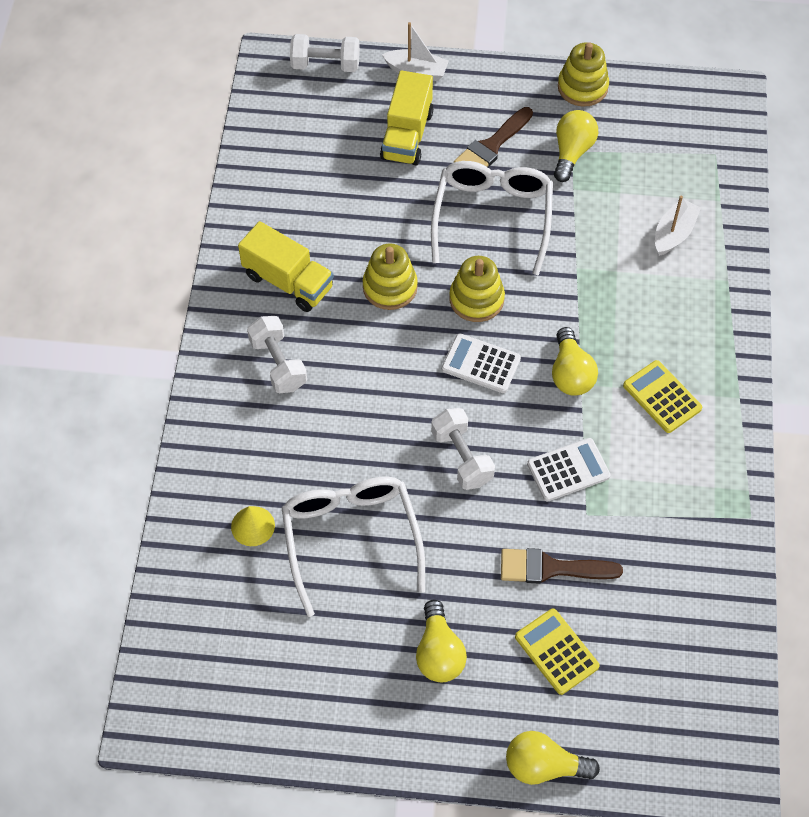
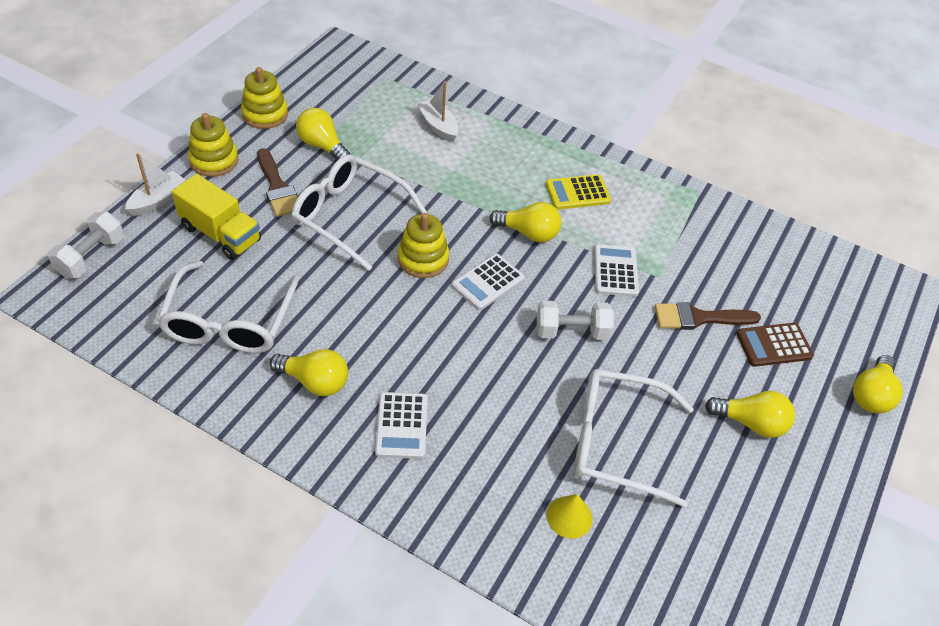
camera: 70 degrees left, 10 degrees down
(278, 364) = (402, 425): white dumbbell -> white calculator
(288, 281) = (314, 381): yellow truck -> yellow light bulb
(315, 192) = (229, 321): none -> white glasses
(390, 287) = (372, 310): yellow stacking toy -> yellow stacking toy (214, 160)
(551, 568) = (699, 318): brown brush -> brown brush turned 60 degrees clockwise
(556, 652) = (774, 345): yellow calculator -> brown calculator

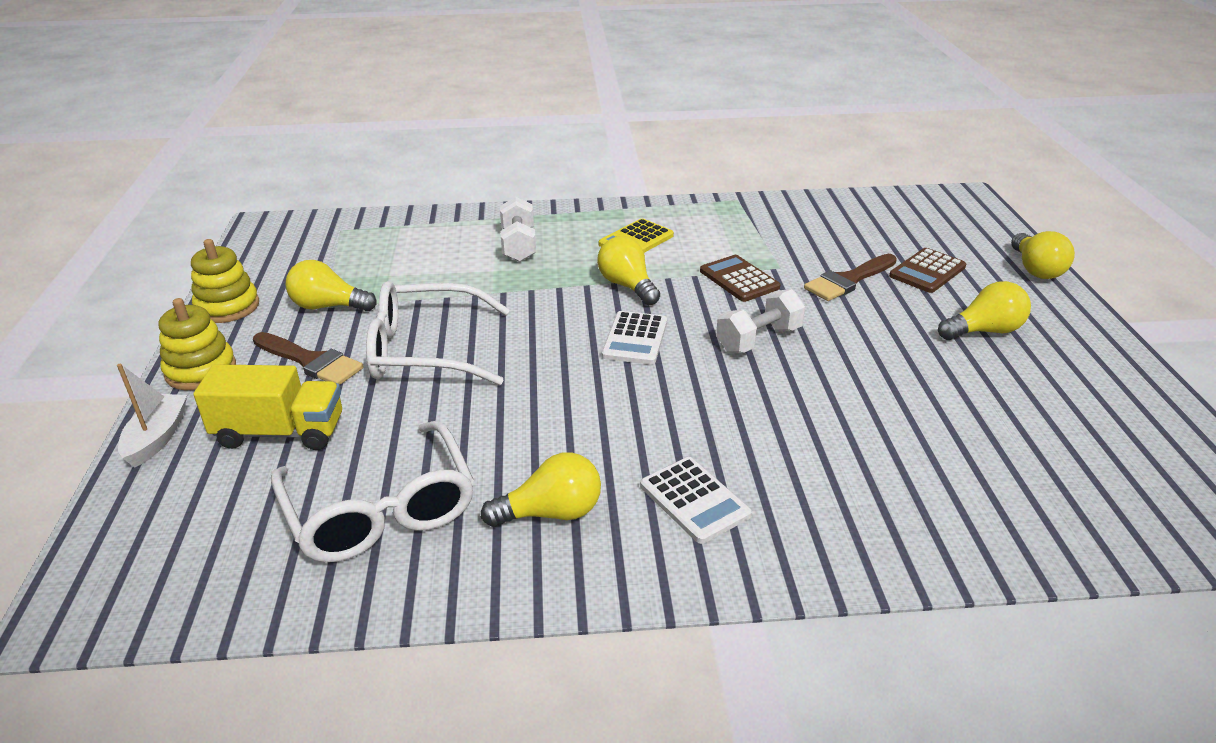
camera: 30 degrees left, 15 degrees down
(91, 256) = (108, 538): white dumbbell -> white dumbbell (518, 245)
(423, 259) = (547, 350): yellow stacking toy -> none
(438, 126) = (442, 244): white boat -> none
(528, 233) = (627, 286): yellow light bulb -> yellow light bulb turned 105 degrees counterclockwise
(569, 517) = (945, 484): yellow cone -> none
(615, 271) = (739, 279): white calculator -> brown calculator
(616, 442) = (905, 402): white glasses -> none

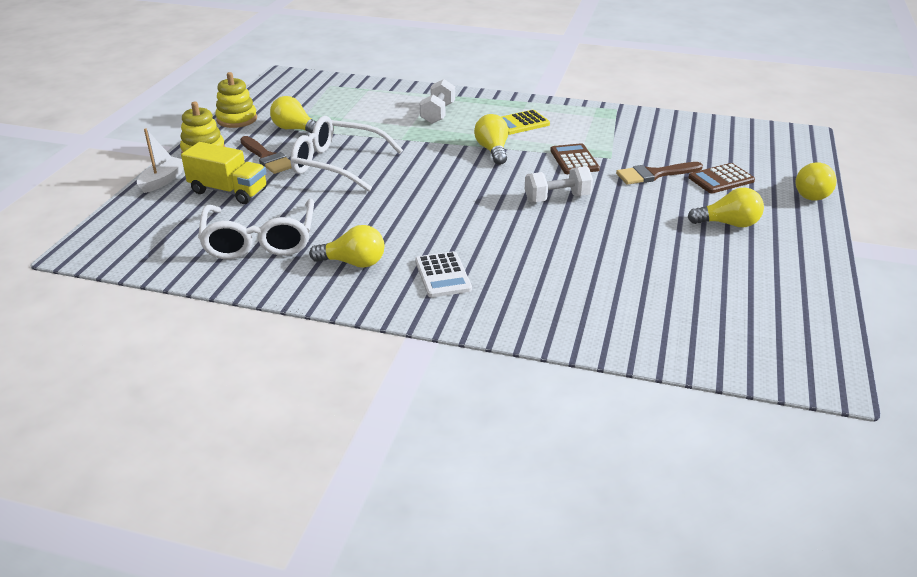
camera: 20 degrees right, 0 degrees up
(635, 339) = (473, 182): white calculator -> none

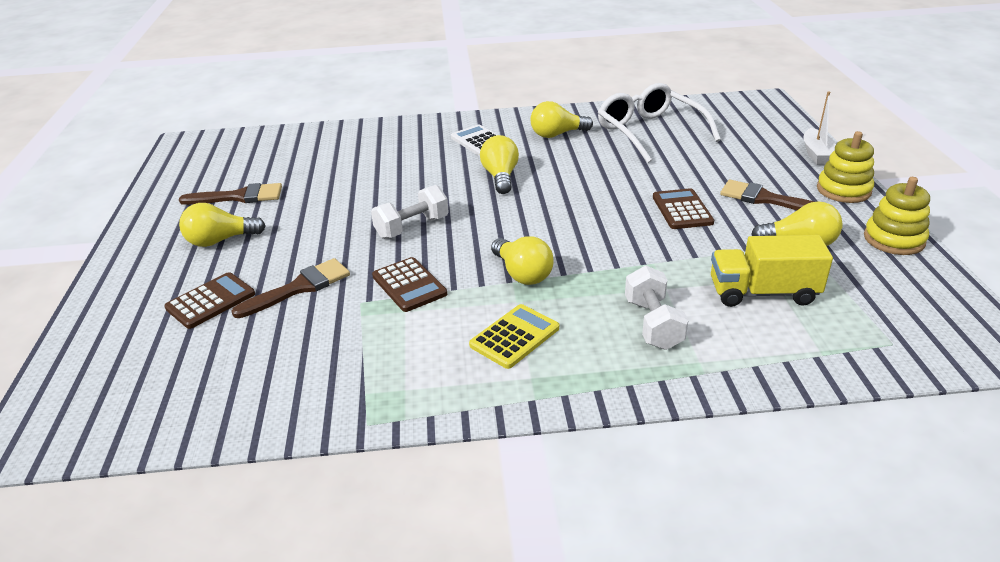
camera: 160 degrees right, 0 degrees up
(228, 191) = (741, 159): yellow truck -> yellow truck (763, 292)
(337, 164) = (682, 210): white glasses -> brown calculator
(722, 267) = (239, 197): none -> brown brush
(810, 193) = (96, 307): yellow light bulb -> yellow light bulb (500, 177)

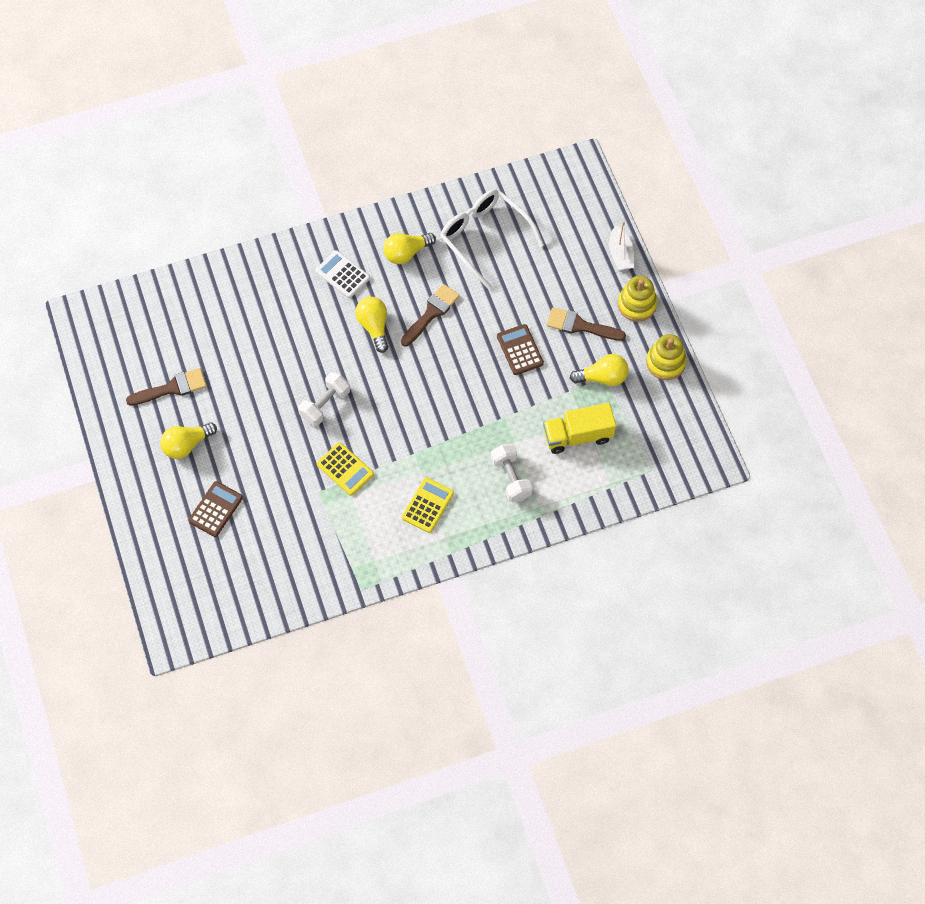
camera: 15 degrees left, 30 degrees up
(299, 287) = (270, 485): brown brush -> brown brush (431, 313)
(409, 285) = (345, 469): brown calculator -> yellow calculator
(522, 274) = (418, 444): yellow light bulb -> none

